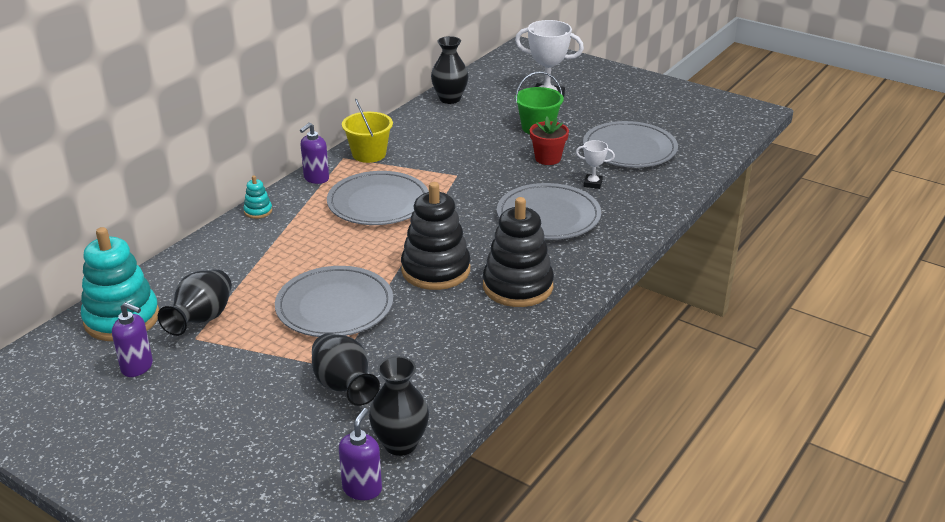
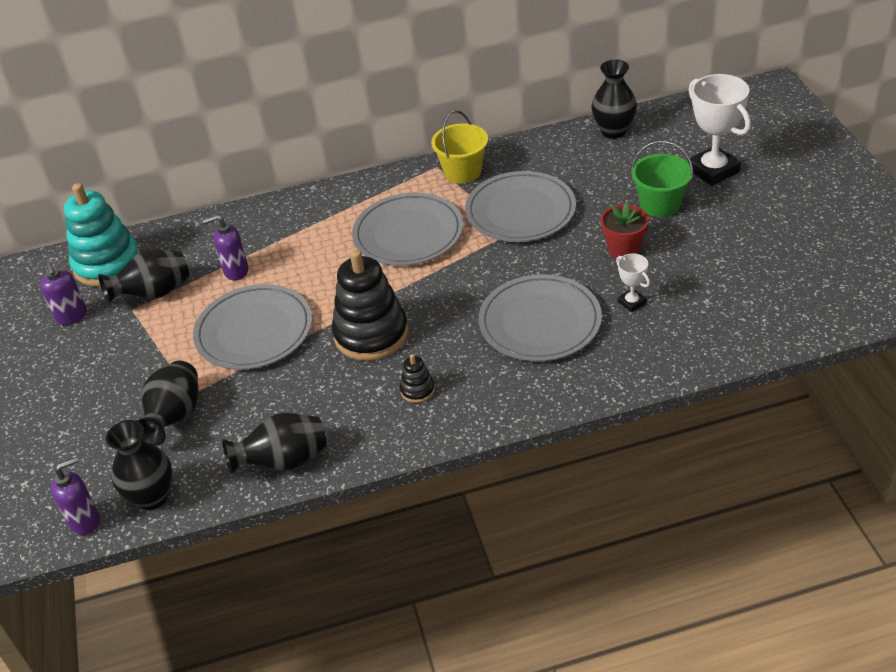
camera: 45 degrees right, 10 degrees up
(258, 211) = (306, 198): turquoise stacking toy -> none
(316, 178) = (388, 182): purple soap dispenser -> purple soap dispenser (236, 271)
(477, 370) = (284, 461): none -> black vase
(517, 286) = (417, 390): black stacking toy -> black stacking toy, size x0.44
(629, 149) = (726, 274): grey plate -> grey plate (520, 211)

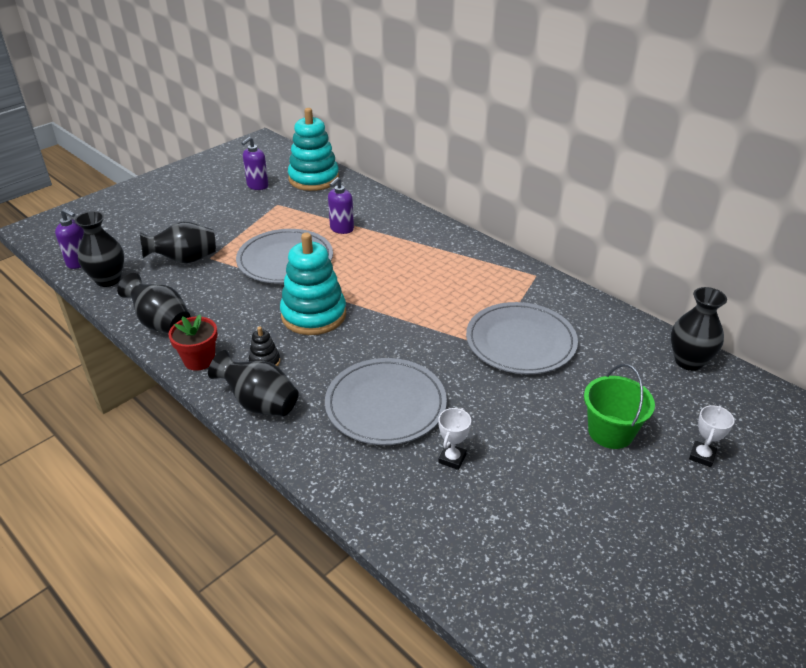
camera: 55 degrees right, 5 degrees down
(154, 293) = (297, 206): black vase -> black vase (259, 403)
(236, 271) = (341, 229): purple soap dispenser -> purple soap dispenser turned 105 degrees counterclockwise
(371, 334) = (314, 315): black stacking toy -> turquoise stacking toy
(408, 234) = (442, 291): grey plate -> none
(462, 172) = (542, 291): yellow bucket -> none
(623, 249) = (523, 427): red flower pot -> red flower pot (199, 360)
(713, 170) = (702, 456): white trophy -> white trophy, size x0.49

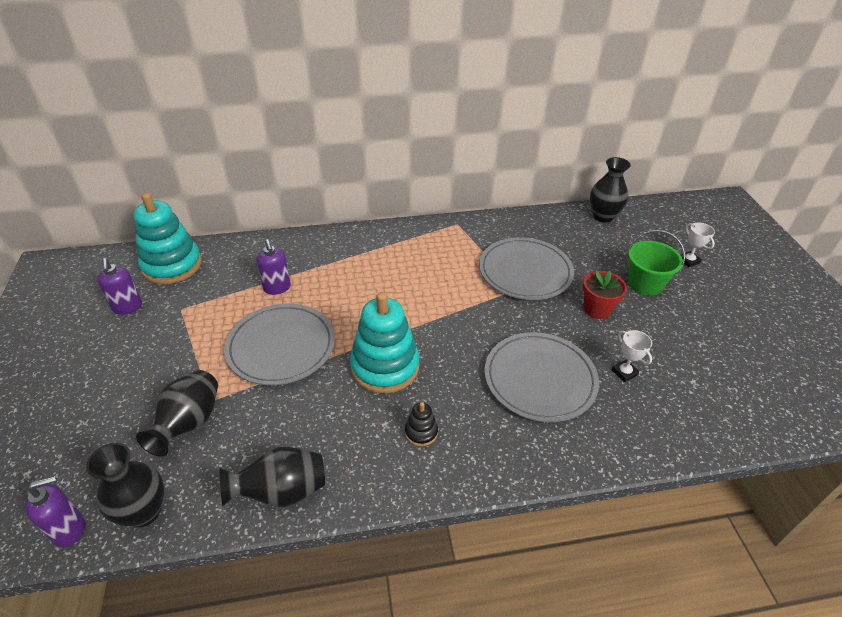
camera: 55 degrees left, 5 degrees up
(199, 360) = (374, 483): red flower pot -> red flower pot (597, 309)
(259, 403) = (476, 462): black vase -> none

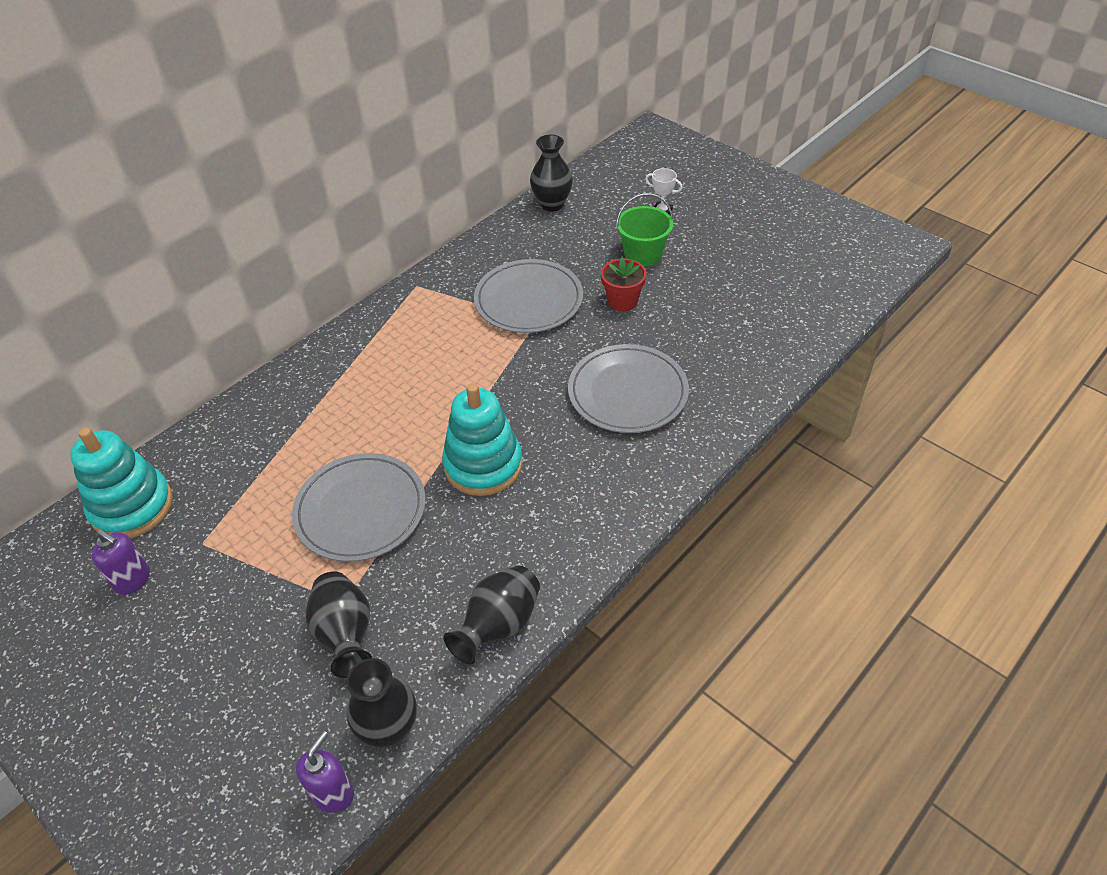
camera: 35 degrees left, 5 degrees up
(277, 288) = (290, 458): purple soap dispenser -> none
(421, 432) = (570, 499): black stacking toy -> none
(624, 372) = (689, 345): white trophy -> none

